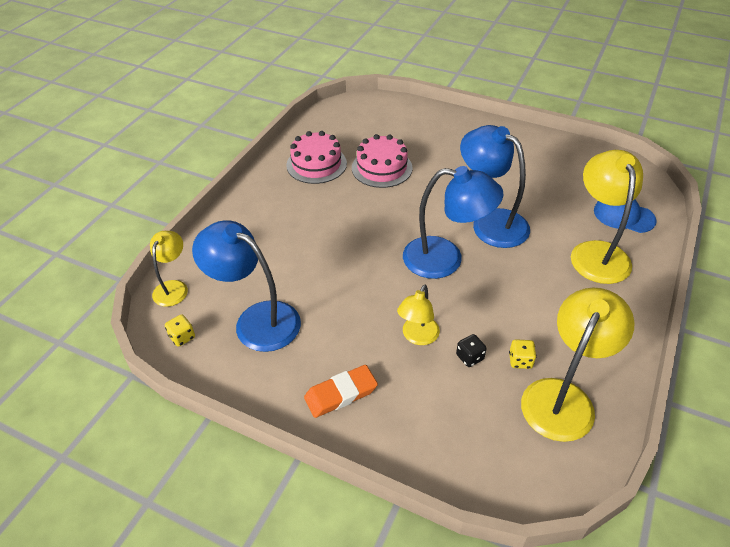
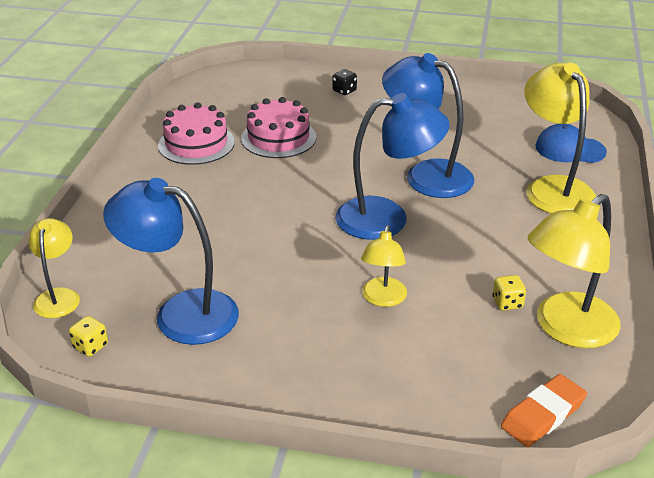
camera: 15 degrees left, 10 degrees down
(341, 394) = (313, 370): orange eraser -> orange eraser (543, 415)
(469, 357) = (450, 309): black dice -> black dice (344, 91)
(563, 397) = (566, 329): yellow lamp -> yellow lamp turned 150 degrees counterclockwise

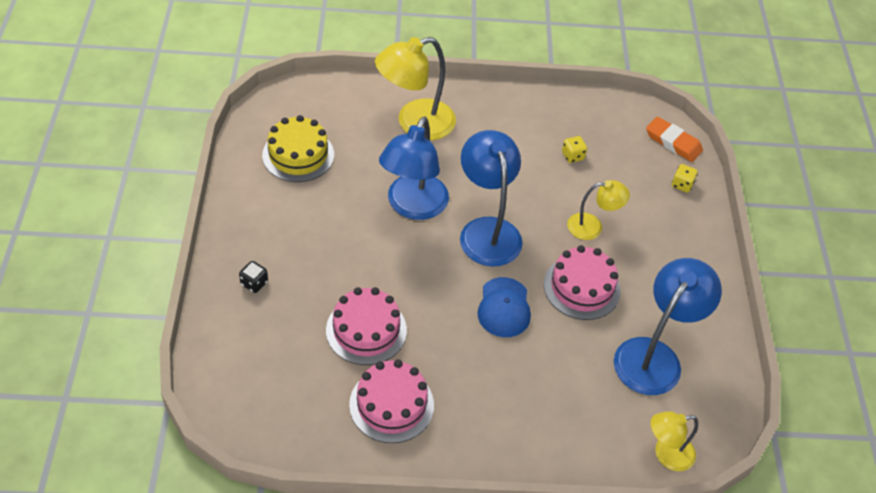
camera: 105 degrees left, 15 degrees up
(90, 346) = (713, 409): yellow dice -> yellow dice (682, 185)
(180, 313) = (654, 356): blue lamp -> blue lamp turned 150 degrees counterclockwise
(292, 274) = (581, 287): none -> pink cake
(499, 117) = (298, 155): none -> yellow cake
(566, 329) = (590, 127): yellow lamp -> none
(569, 149) = (349, 109): blue cap -> blue cap (504, 308)

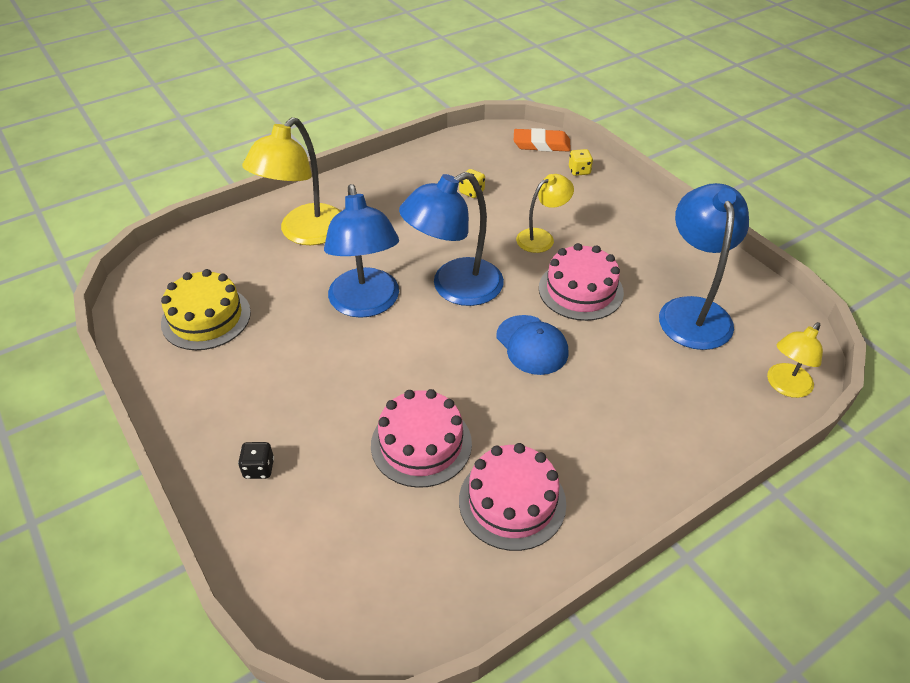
camera: 30 degrees left, 5 degrees down
(487, 230) = (455, 288): blue lamp -> blue lamp turned 75 degrees counterclockwise

